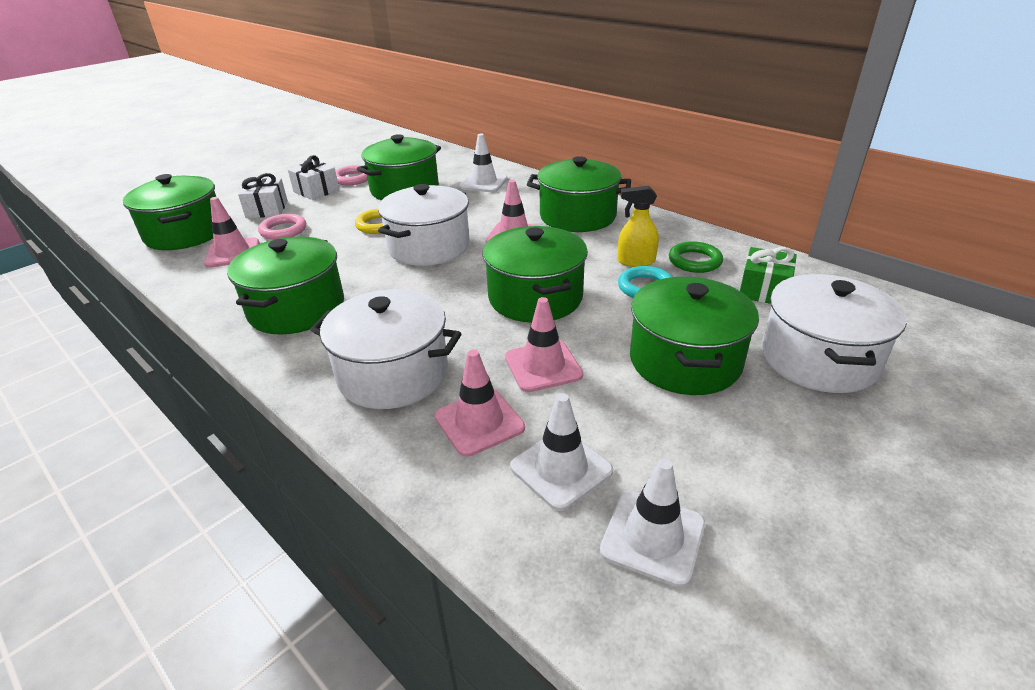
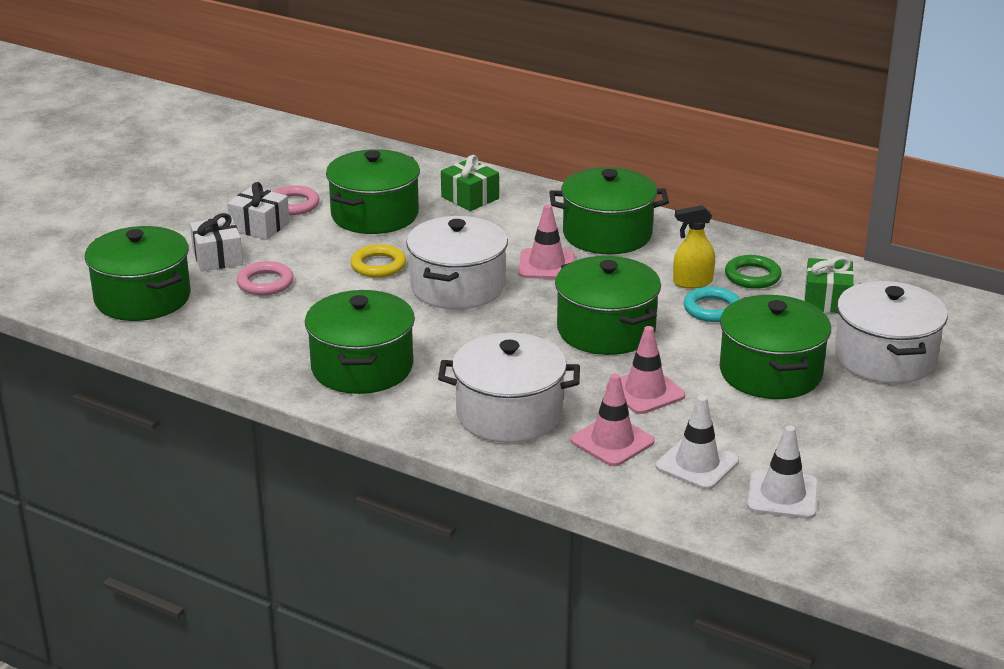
camera: 15 degrees left, 5 degrees down
(233, 253) = (229, 316): pink traffic cone -> none
(483, 183) = (470, 198): white traffic cone -> green gift

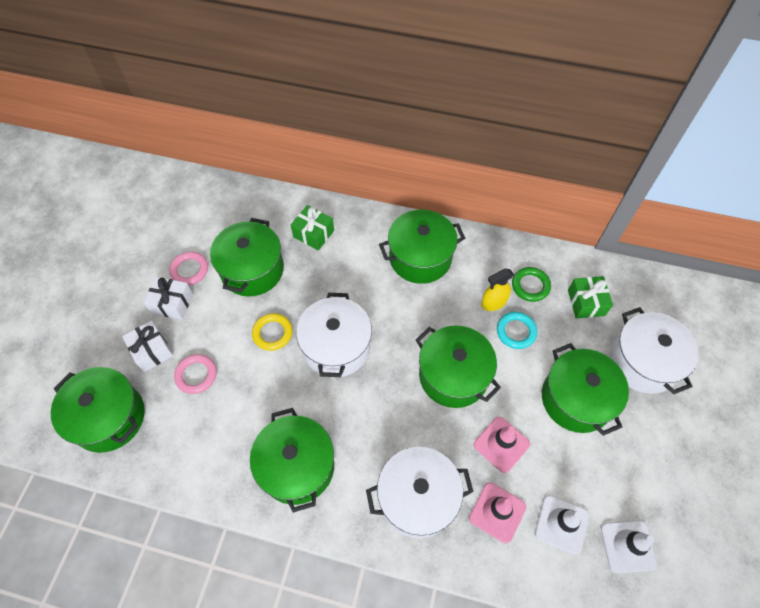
camera: 15 degrees left, 30 degrees up
(546, 265) = (390, 304): pink traffic cone -> none

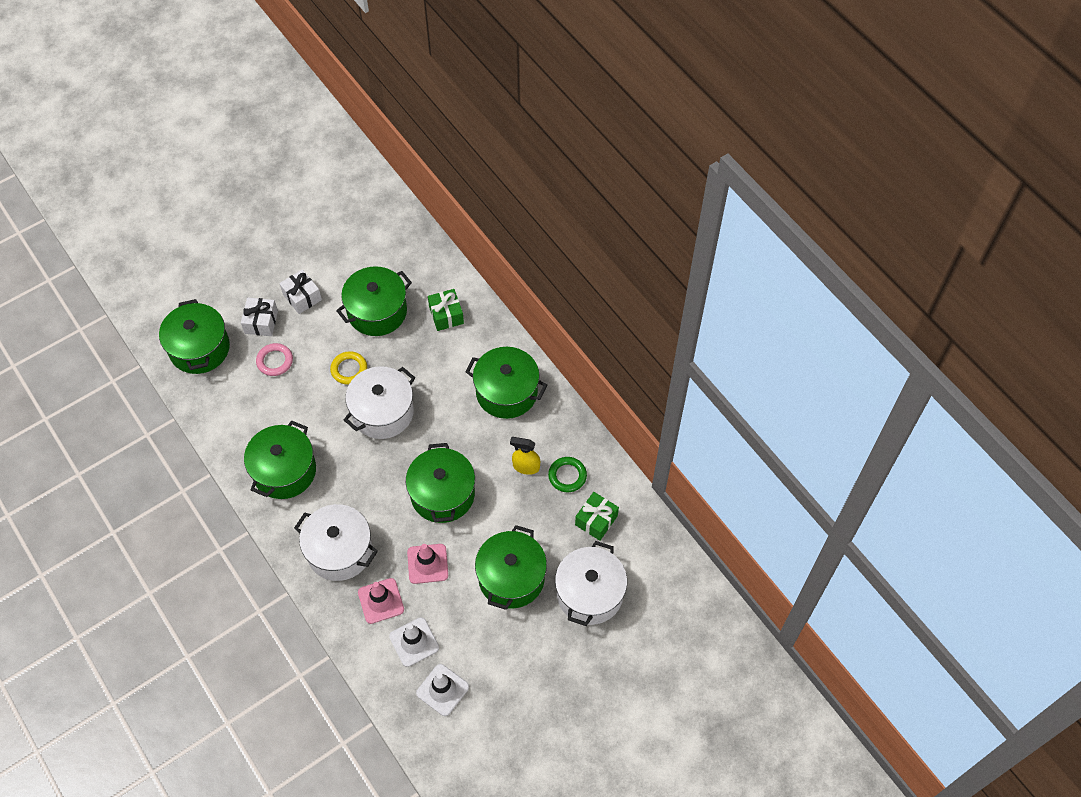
camera: 40 degrees right, 0 degrees up
(189, 270) = (334, 280): pink ring -> none
(516, 332) = (519, 499): turquoise ring -> none

